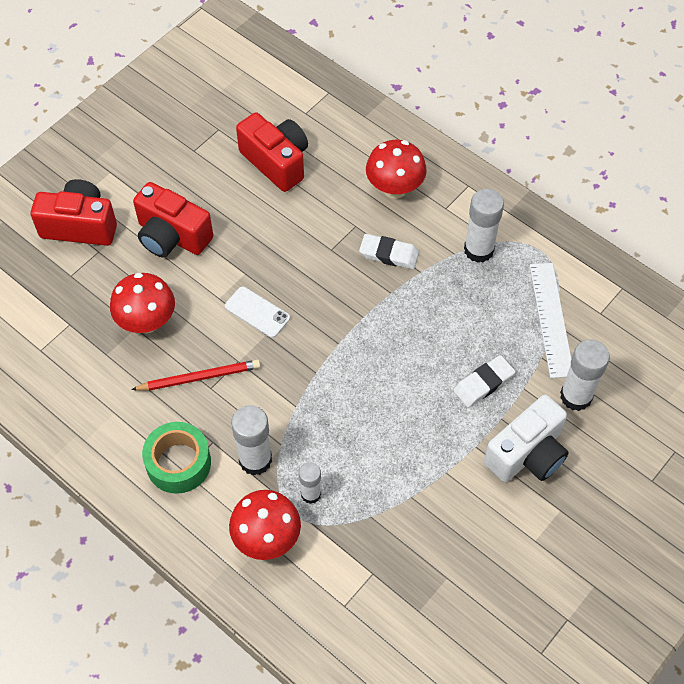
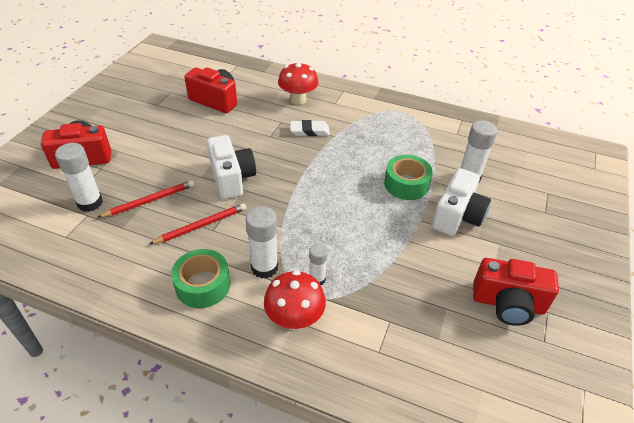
camera: 20 degrees left, 15 degrees down
(147, 321) = (150, 200): red mushroom -> red pencil
(172, 236) = (155, 149): red camera -> red camera (508, 304)
(257, 312) = (232, 178): white phone -> white camera
(479, 250) = (365, 118): white glue stick -> white glue stick (90, 203)
(483, 383) = (406, 184): white eraser -> green tape
(551, 319) = (429, 142): white ruler -> none

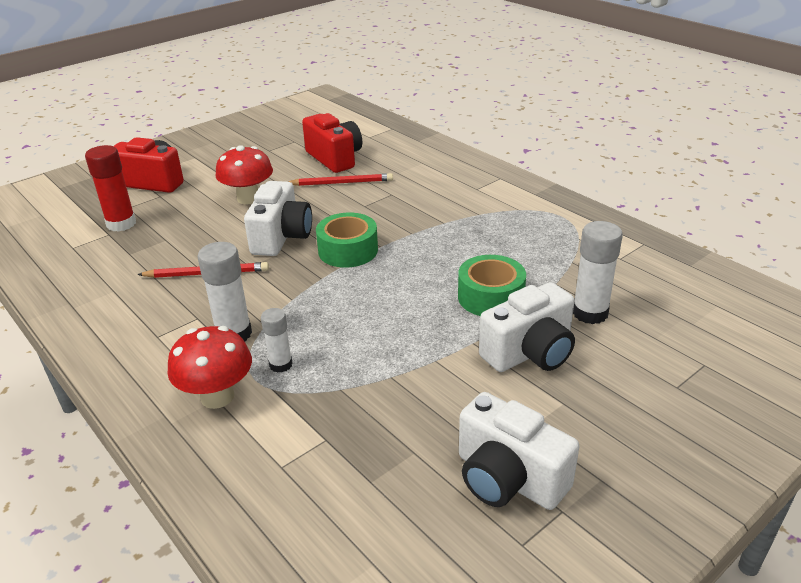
camera: 30 degrees right, 10 degrees down
(90, 203) = (121, 224): white glue stick -> red glue stick
(150, 200) = (178, 236): red pencil -> red pencil (341, 183)
(203, 285) = (155, 330): green tape -> green tape (348, 250)
(298, 100) = (433, 176): red mushroom -> red mushroom (248, 198)
(309, 131) = (417, 211): white eraser -> none
(508, 304) = (508, 478): red camera -> white camera

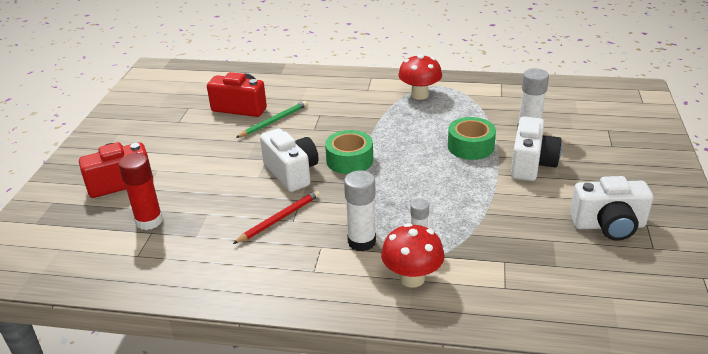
camera: 40 degrees left, 0 degrees up
(248, 198) = (222, 159): red mushroom -> red mushroom (419, 95)
(341, 183) = (274, 121): red pencil -> green pencil

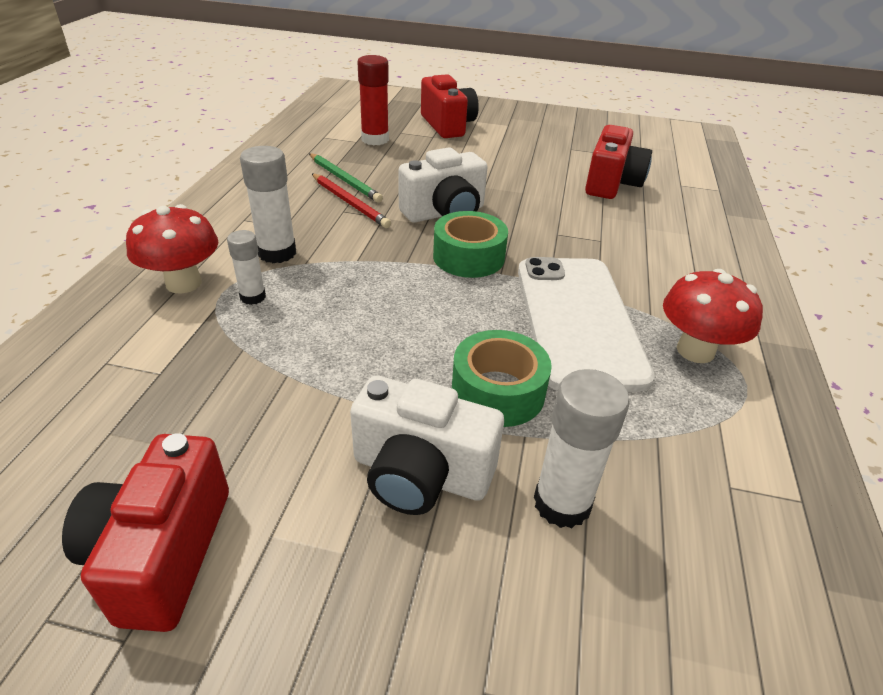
camera: 90 degrees right, 5 degrees up
(274, 121) = (576, 205): green pencil -> green pencil (344, 180)
(405, 124) = (578, 320): none -> white phone
(608, 225) = (162, 553): white camera -> red camera

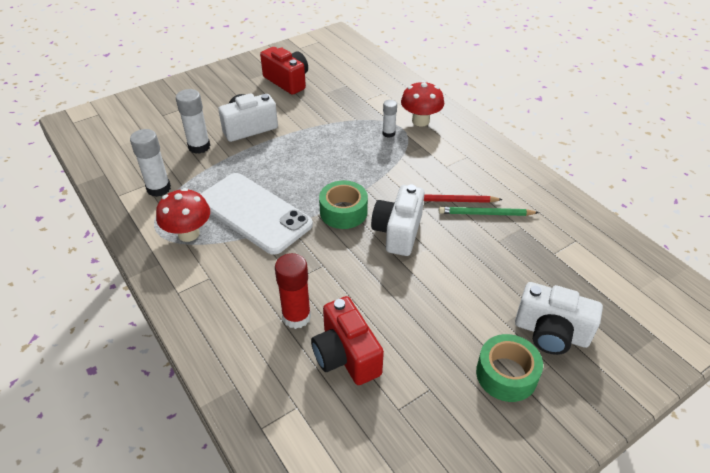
camera: 135 degrees right, 5 degrees up
(277, 253) = (419, 153): white glue stick -> white glue stick (158, 188)
(375, 139) = (549, 265): red glue stick -> red glue stick (296, 317)
(447, 125) = (551, 333): red camera -> white camera
(498, 391) = (253, 163): green tape -> green tape (506, 374)

